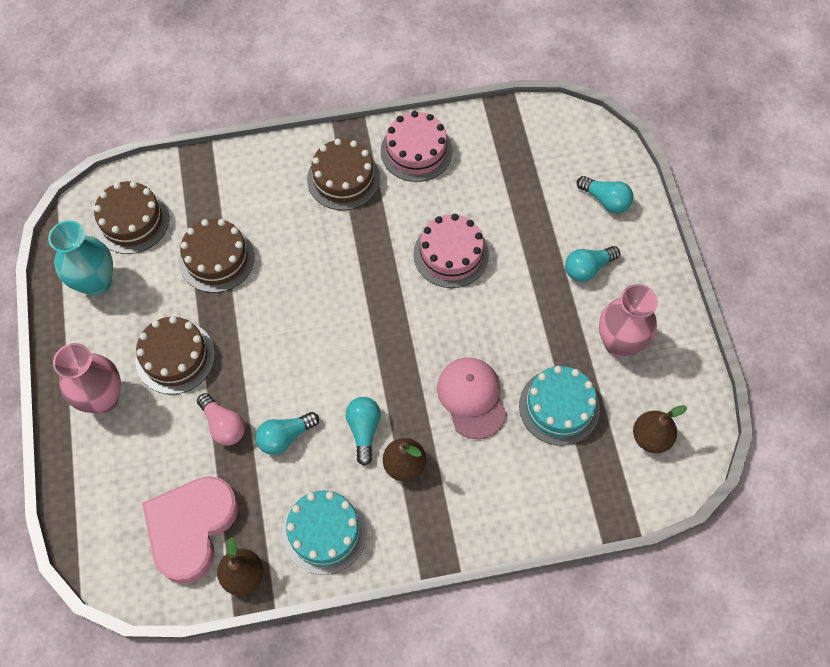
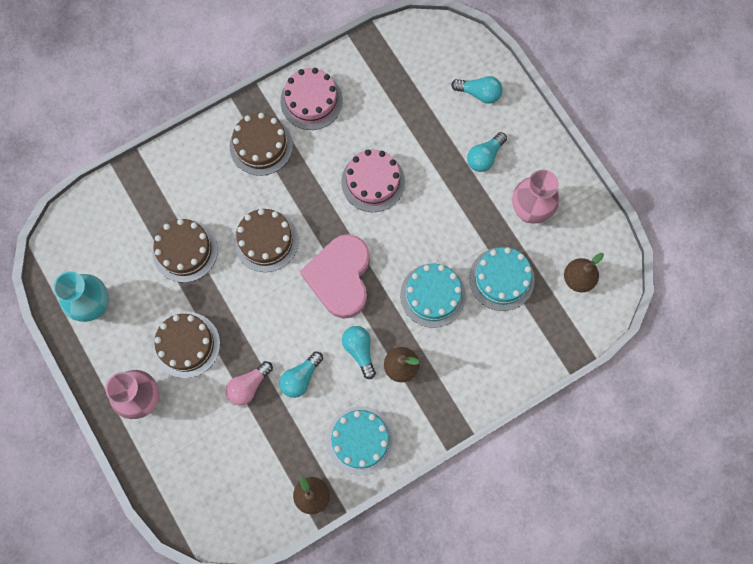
camera: 20 degrees left, 10 degrees up
(132, 221) = (100, 242): brown cake -> brown cake (266, 240)
(191, 528) = (257, 474): pink heart -> pink heart (340, 277)
(223, 425) = (248, 386): pink light bulb -> pink light bulb turned 105 degrees clockwise
(472, 398) = (433, 295): pink cap -> turquoise cake

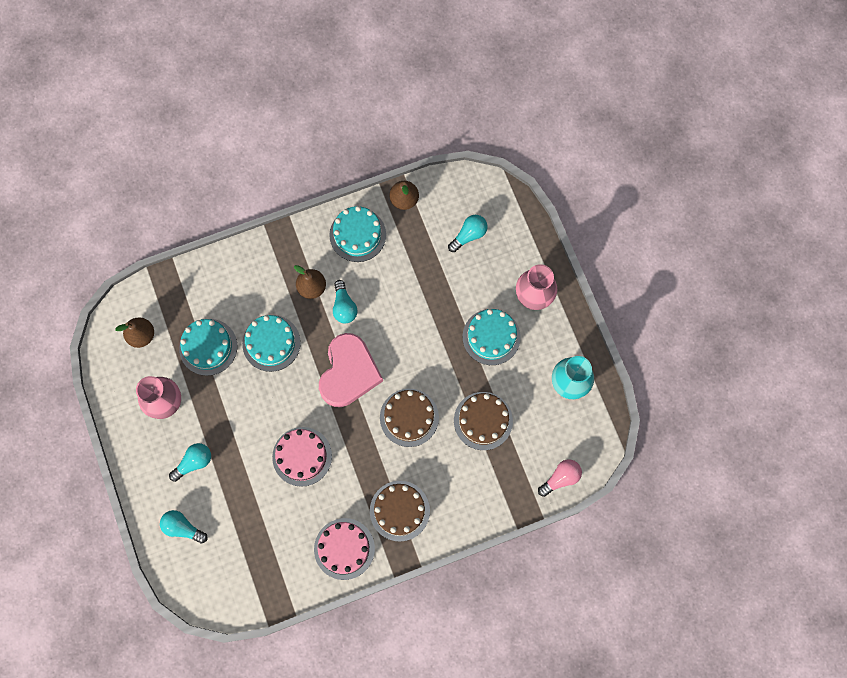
camera: 170 degrees left, 0 degrees up
(186, 345) = (491, 337): brown cake -> turquoise cake
(248, 386) = (443, 293): pink light bulb -> pink light bulb (560, 478)
(301, 378) = (398, 293): turquoise light bulb -> turquoise light bulb (469, 235)

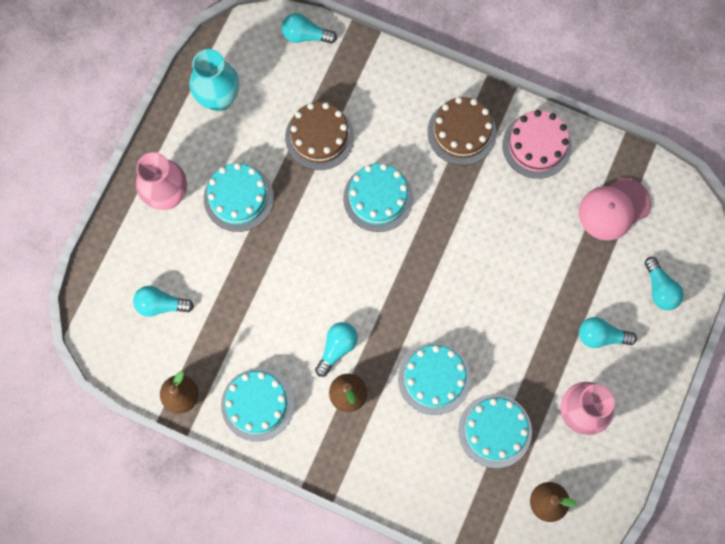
camera: 135 degrees left, 0 degrees up
(257, 553) = (614, 209): none -> pink cap
(302, 456) = (501, 252): pink cake -> none
(349, 372) = (391, 285): pink heart -> none
(409, 417) = (378, 198): brown cake -> turquoise cake
(560, 478) = (305, 35): pink light bulb -> turquoise light bulb

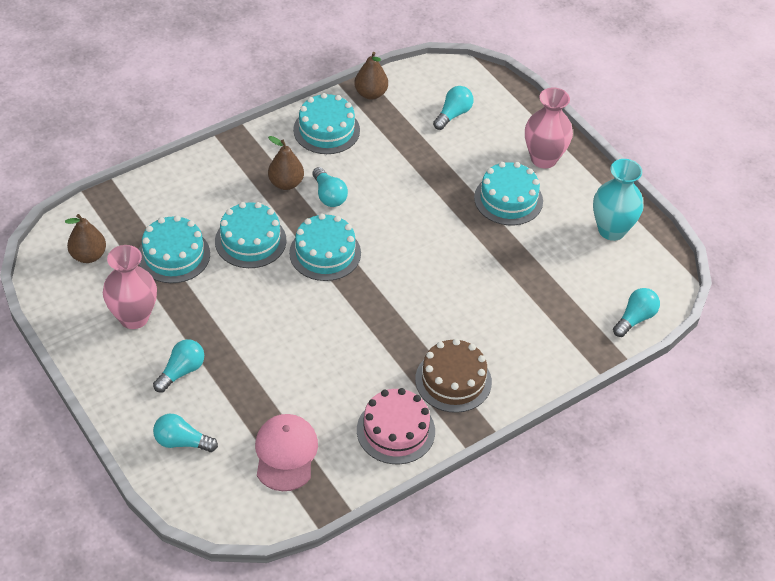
camera: 120 degrees right, 25 degrees down
(319, 137) = (525, 277): brown cake -> none
(378, 198) = (436, 287): turquoise cake -> turquoise cake (325, 253)

